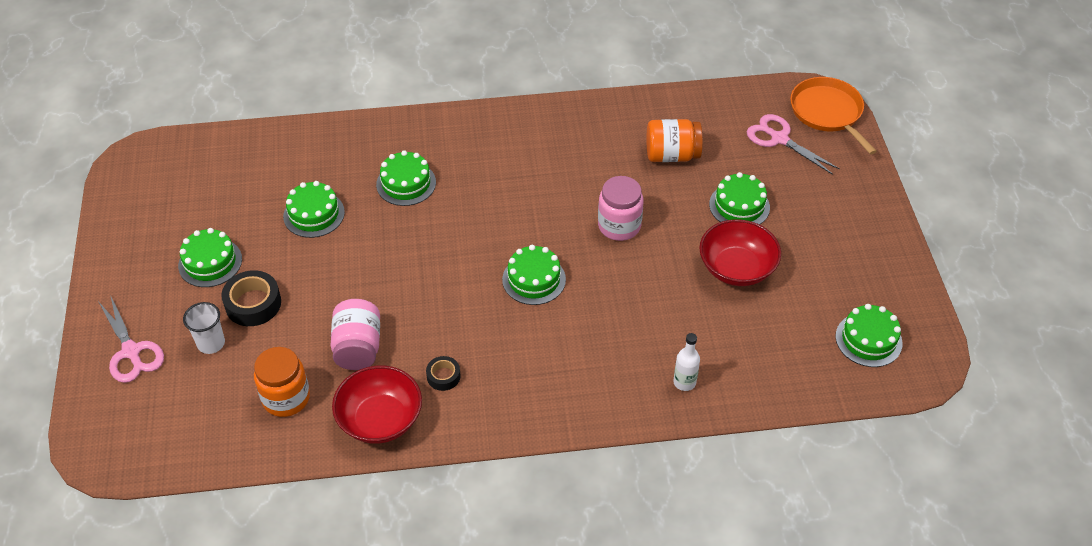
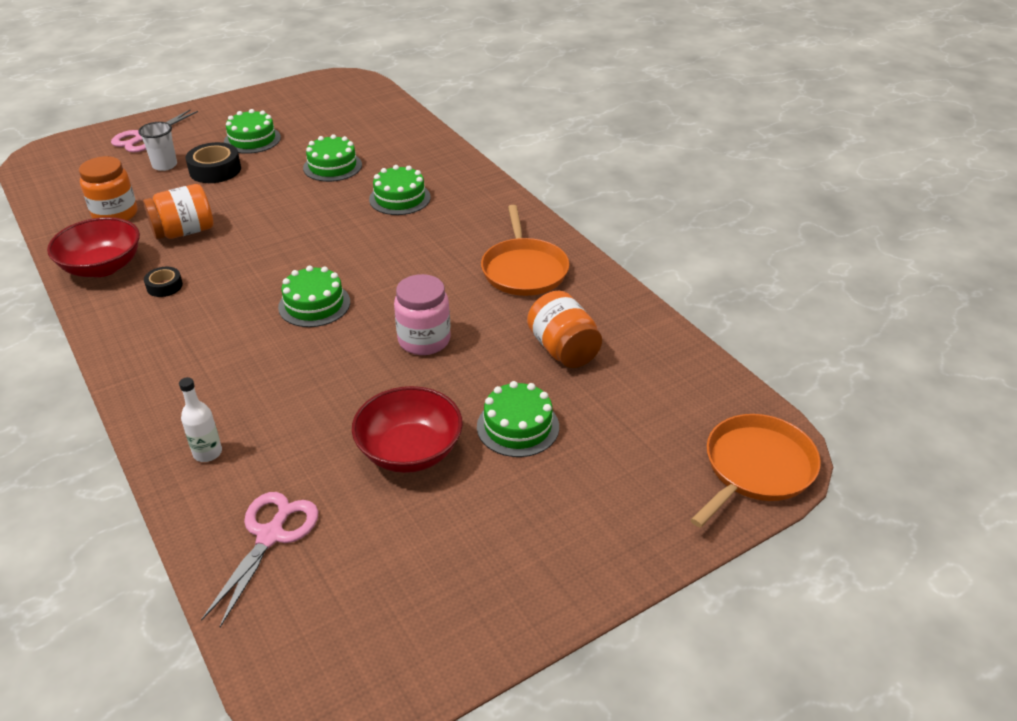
camera: 65 degrees right, 10 degrees down
(358, 348) = (184, 232): pink jar -> orange jar
(563, 142) = (524, 270): none -> orange pan
(779, 139) = (664, 433): pink scissors -> pink scissors (270, 535)
(868, 340) = (344, 618): green cake -> none

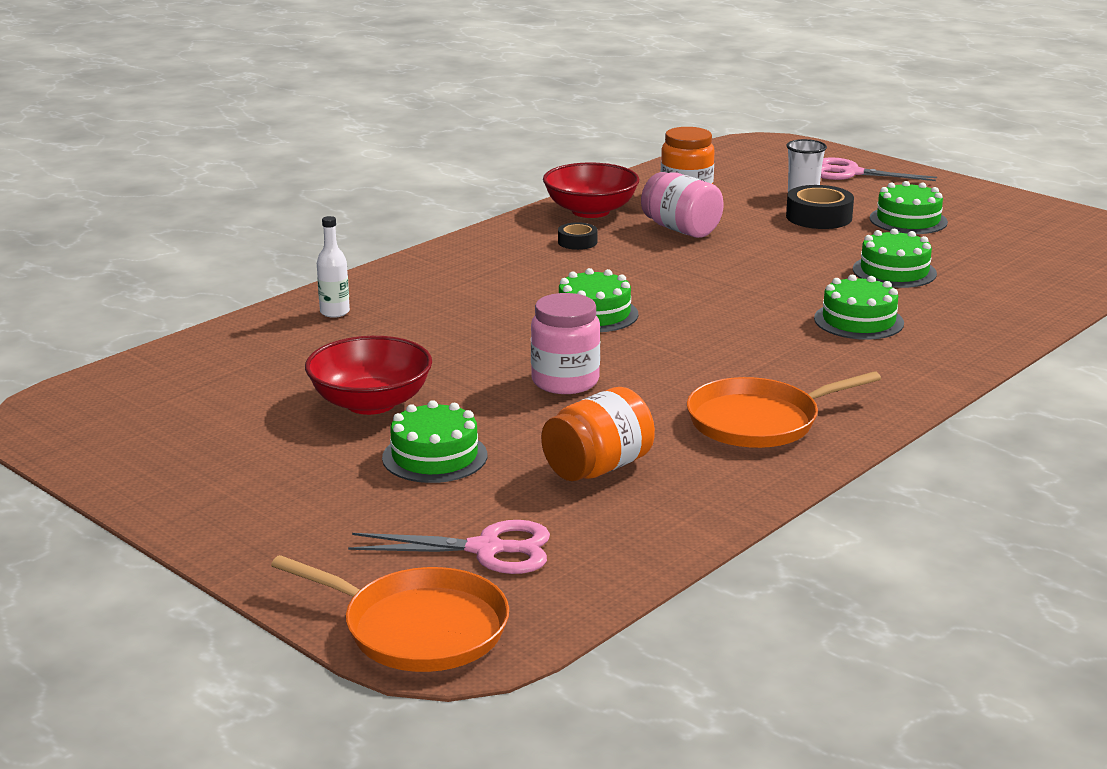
camera: 75 degrees right, 15 degrees down
(184, 232) = (681, 229): orange jar -> pink jar
(270, 535) = (234, 359): pink scissors -> pink scissors (486, 549)

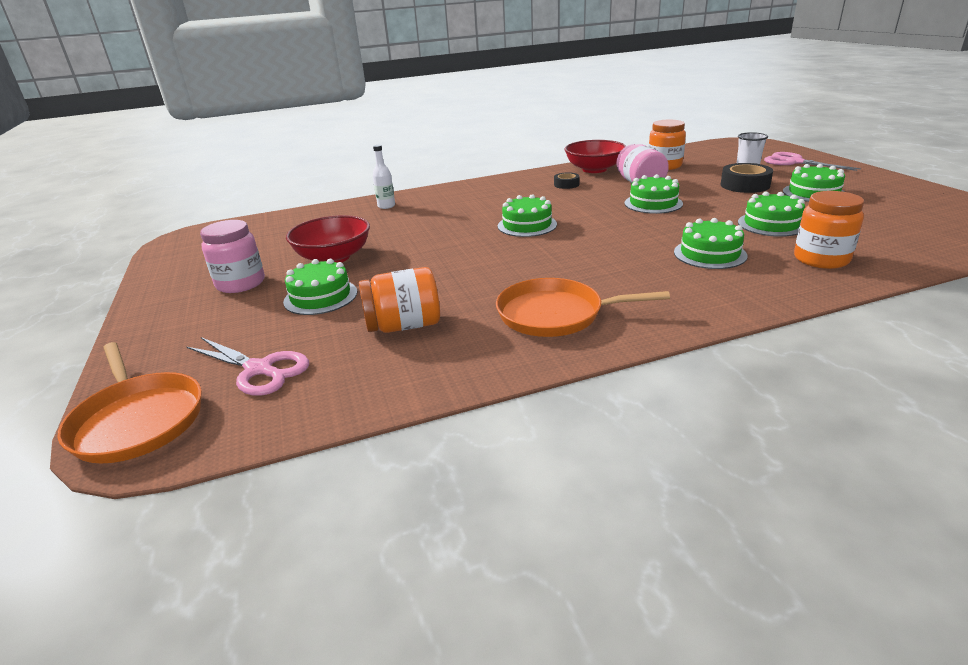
camera: 30 degrees right, 5 degrees up
(565, 381) = (458, 263): pink jar -> pink jar (241, 283)
(728, 259) = (653, 203): none -> green cake
(977, 309) = (821, 259): none -> orange jar

